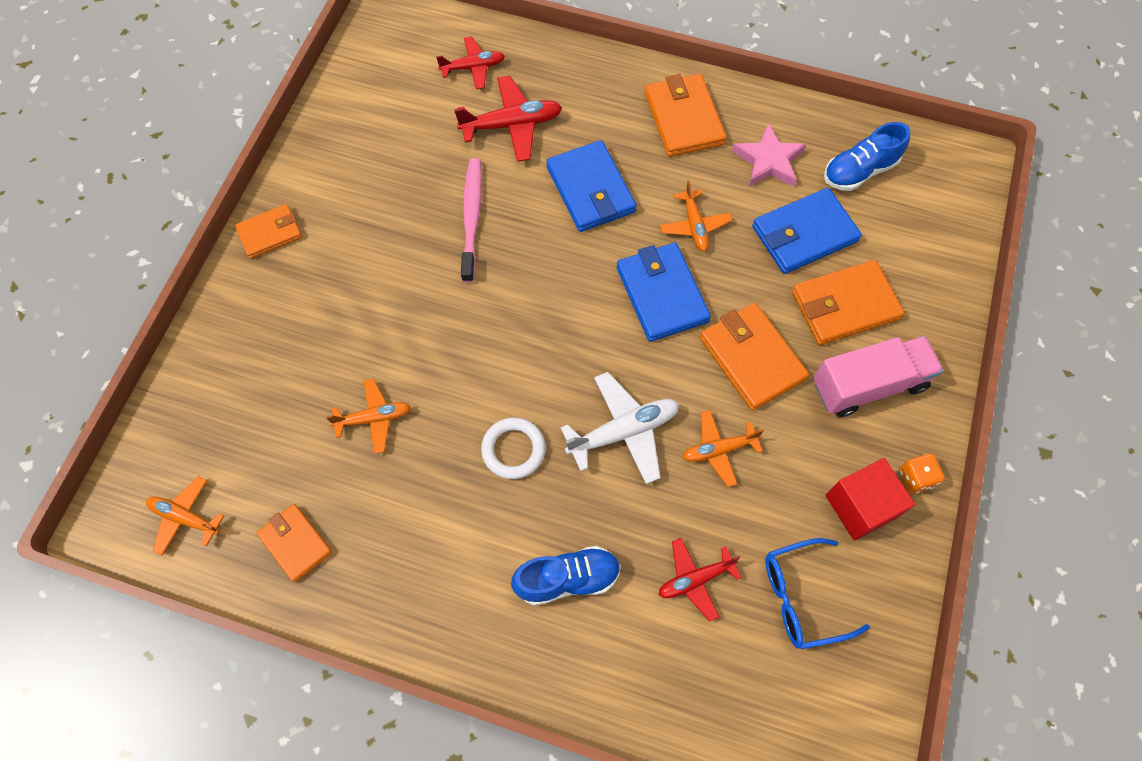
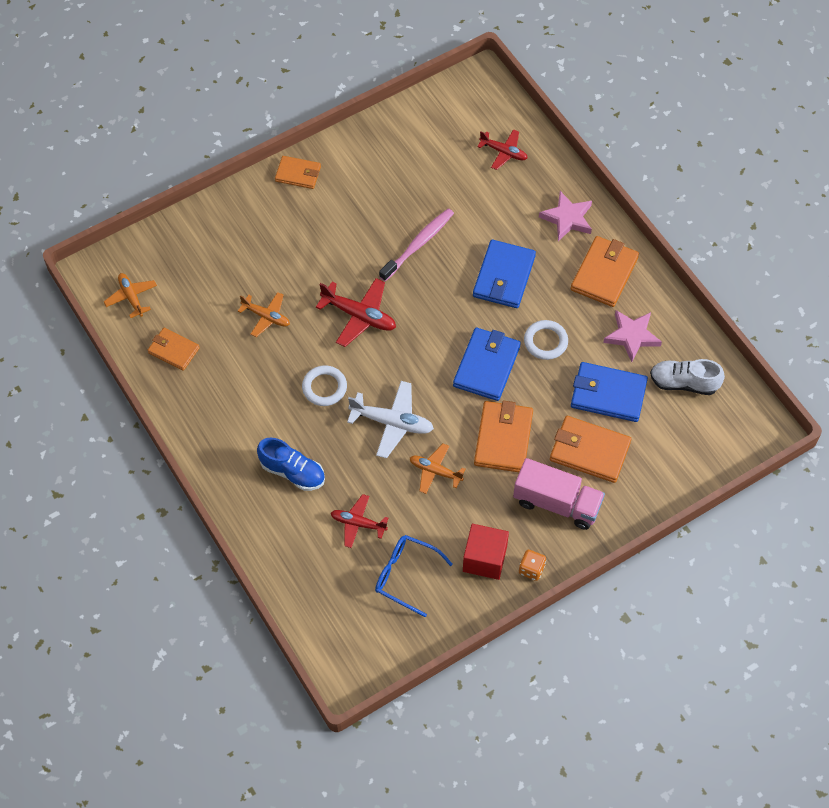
camera: 40 degrees right, 5 degrees down
(295, 543) = (173, 350): orange wallet -> orange wallet turned 60 degrees counterclockwise
(512, 125) = (493, 204): red plane -> red plane (359, 316)
(597, 90) = (567, 218): none -> pink star
(694, 226) = (545, 342): orange plane -> white ring
(859, 171) = (684, 383): blue shoe -> white shoe

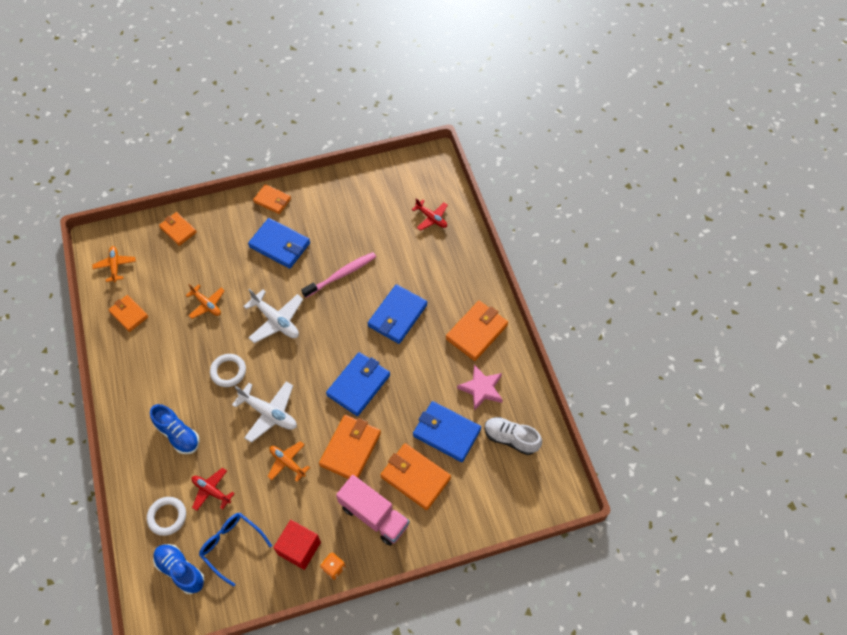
camera: 15 degrees right, 0 degrees up
(193, 236) = (178, 230): none -> orange wallet
(329, 226) = (280, 245): none -> blue wallet
(357, 616) = (180, 570): none -> blue shoe
(359, 316) = (276, 320): red plane -> white plane
(545, 342) = (411, 376): white ring -> white ring (167, 517)
(567, 218) = (462, 281): pink star -> none

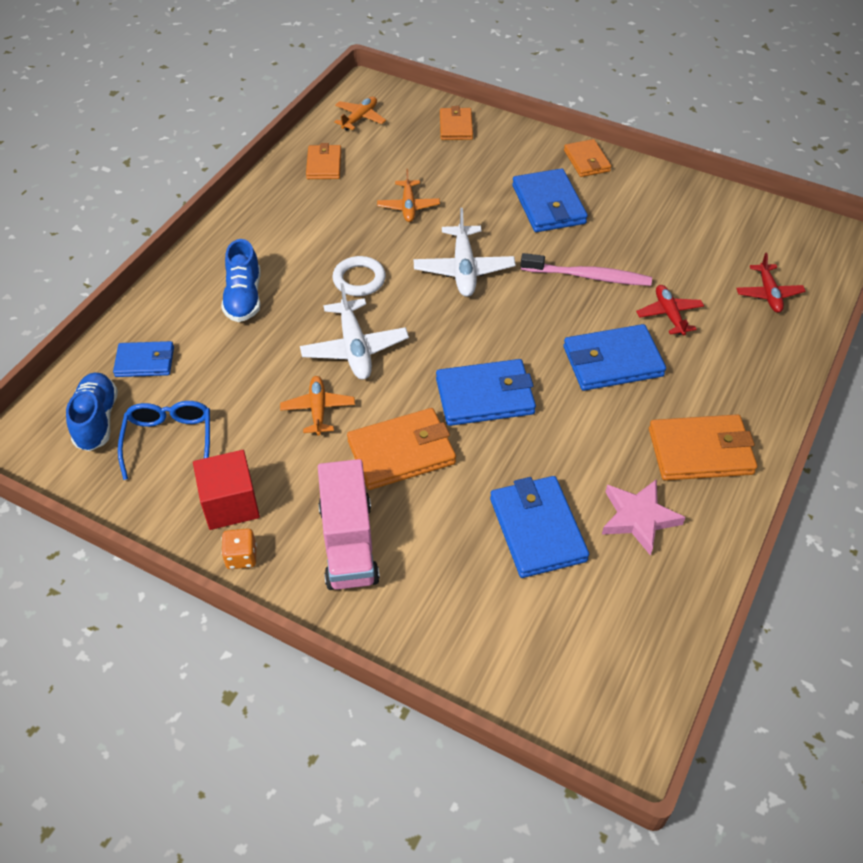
camera: 45 degrees right, 10 degrees down
(167, 517) = (145, 362): white ring -> blue wallet
(211, 491) = (212, 373): red plane -> red plane (669, 314)
(415, 477) = (443, 545): orange wallet -> none
(510, 438) = (618, 606): white shoe -> none

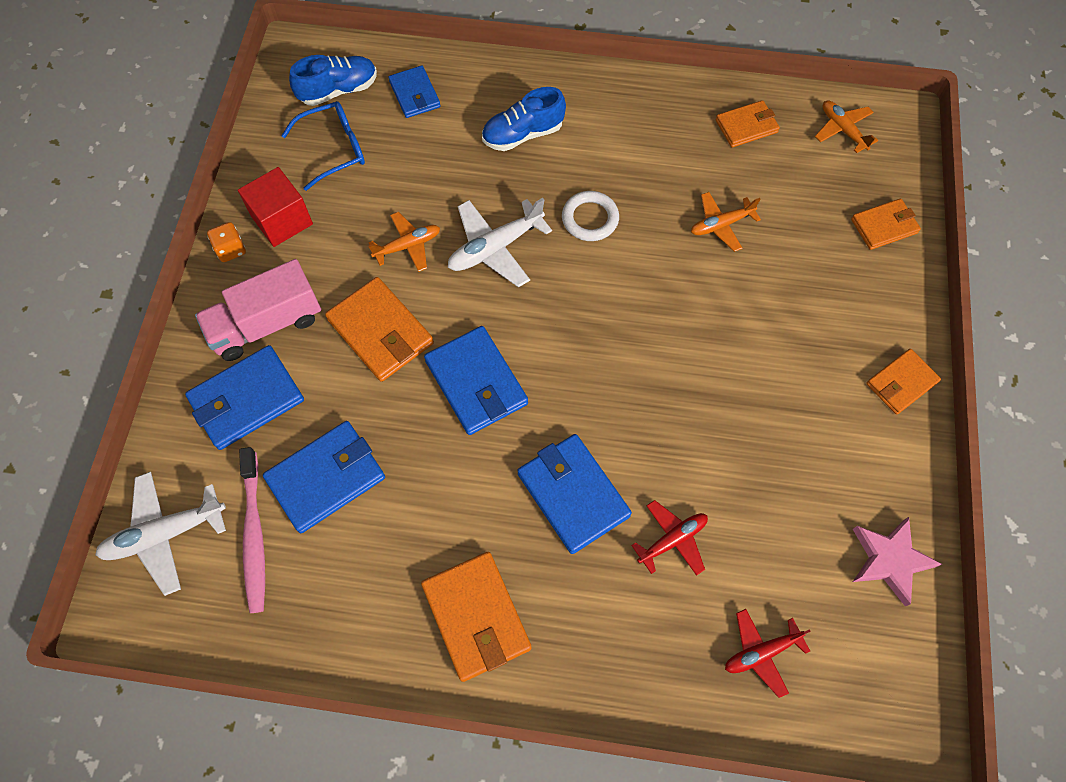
camera: 70 degrees right, 15 degrees up
(360, 118) = (842, 130): orange plane -> orange plane turned 135 degrees counterclockwise
(464, 269) = (649, 308): white plane -> white plane (165, 534)
(548, 205) = (797, 362): blue wallet -> blue wallet (247, 400)
(588, 276) = (696, 436): pink toothbrush -> pink toothbrush (254, 534)
(638, 518) = (367, 571): pink star -> pink star (889, 560)

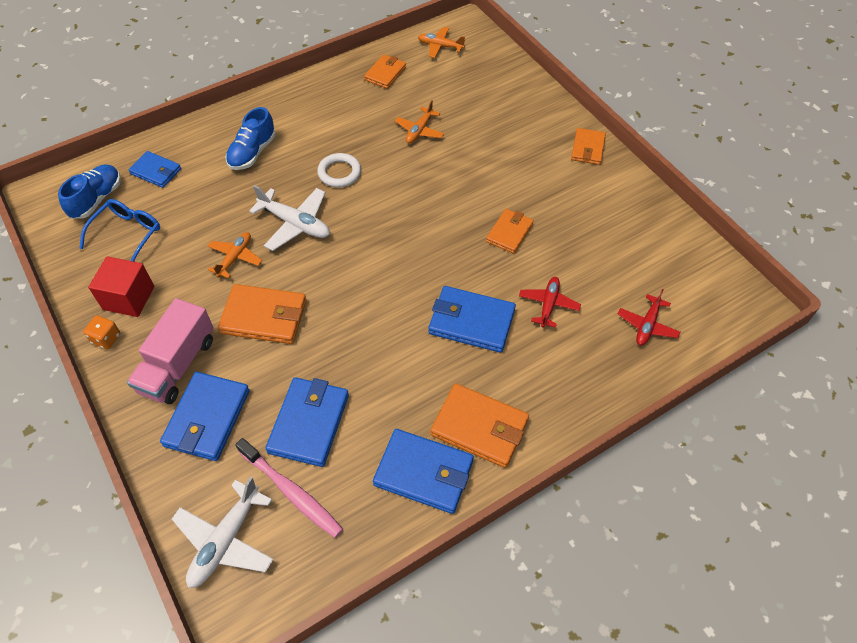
camera: 40 degrees left, 10 degrees down
(476, 383) = (355, 303): blue wallet -> blue wallet (424, 473)
(495, 248) = (295, 223): white plane -> white plane turned 75 degrees counterclockwise
(884, 226) = (507, 80): orange wallet -> orange wallet (509, 233)
(889, 560) = (663, 235): pink star -> none

